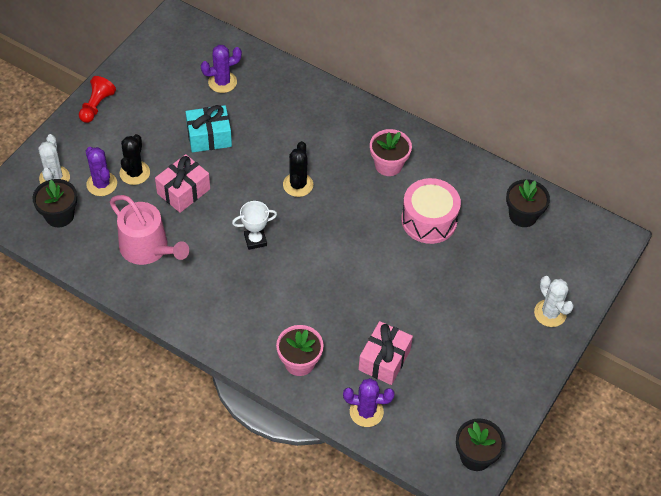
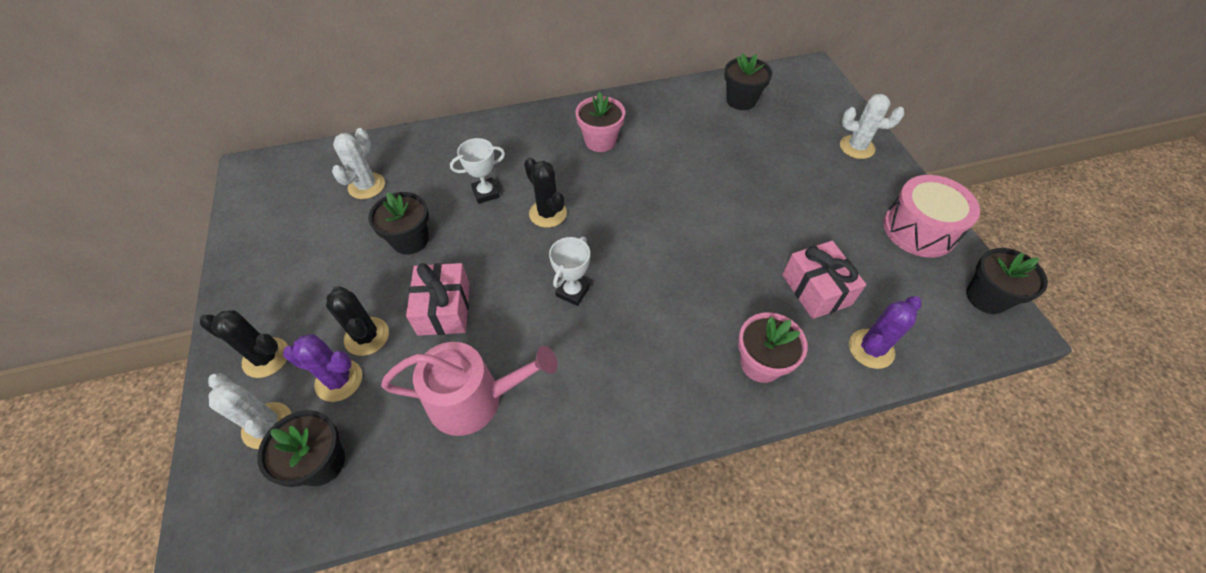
camera: 45 degrees left, 0 degrees up
(83, 143) = (266, 357): none -> black cactus
(96, 106) = (242, 307): red pawn -> none
(209, 137) = (410, 240): turquoise gift -> black flower pot
(222, 82) = (366, 186): purple cactus -> white cactus
(280, 142) = (486, 193): none -> white trophy
(429, 220) = (686, 155): pink drum -> pink drum (919, 229)

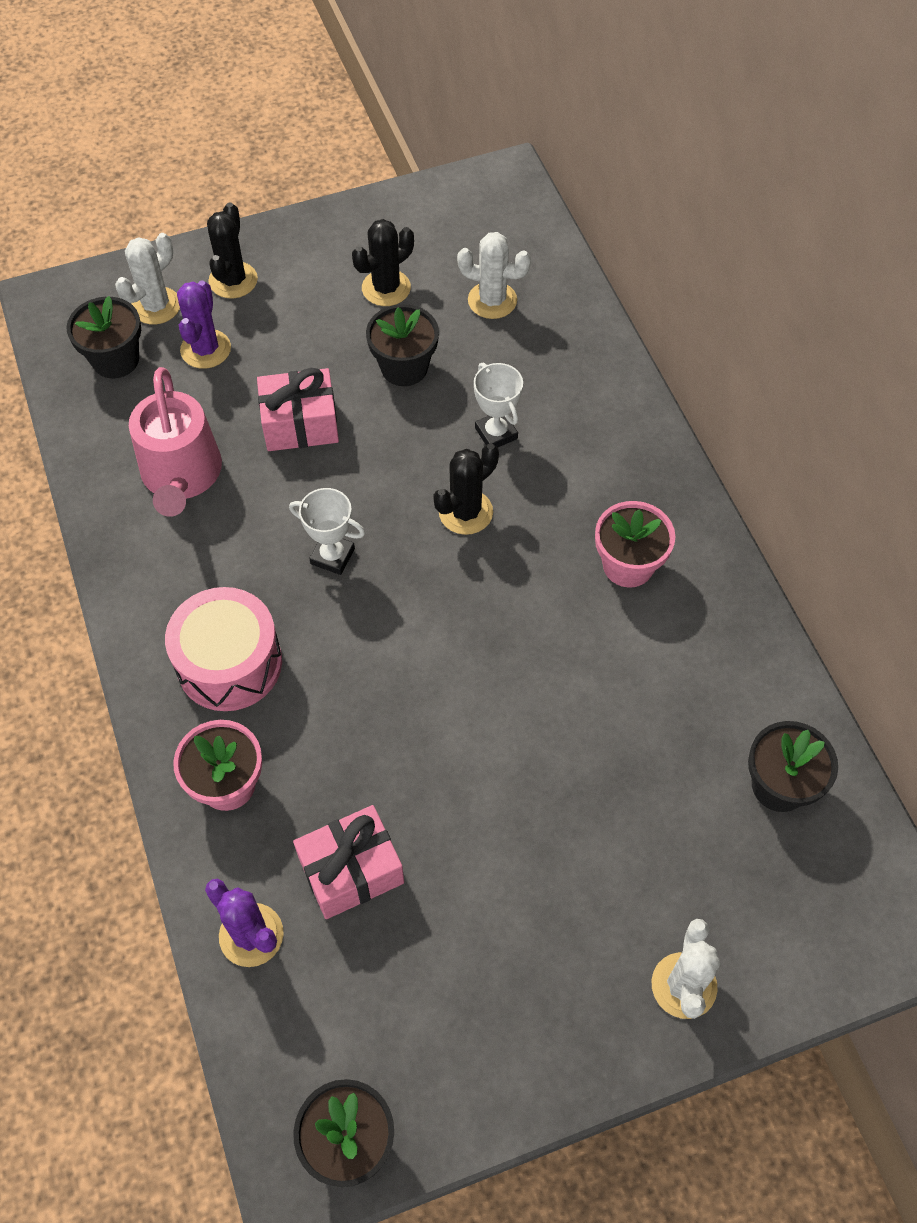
camera: 85 degrees right, 5 degrees up
(367, 336) = (261, 359): black cactus -> black cactus (386, 288)
(919, 229) = (488, 1061): pink drum -> pink drum (229, 663)

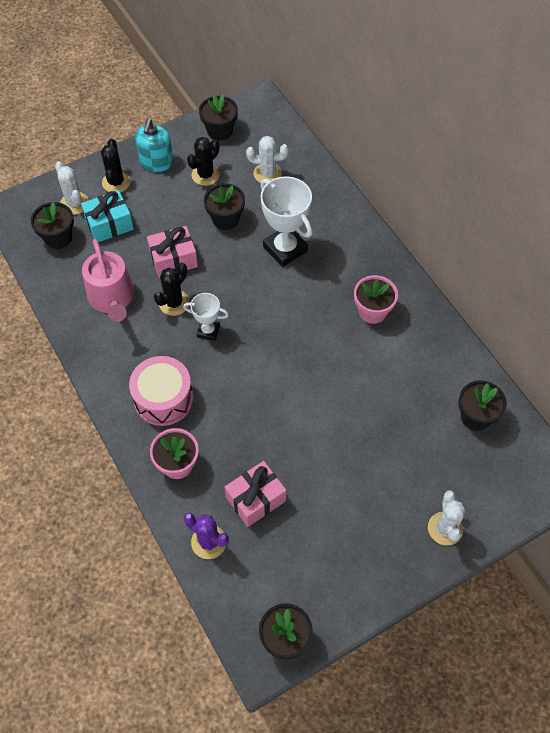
camera: 10 degrees left, 0 degrees up
(156, 306) = (74, 203): white cactus -> white cactus turned 60 degrees counterclockwise
(205, 349) = (109, 224): purple cactus -> turquoise gift
(308, 256) = (156, 162): none -> turquoise soap dispenser
(426, 217) = (219, 131): none -> black flower pot
(465, 512) = (277, 295): black cactus -> black cactus (174, 303)
(496, 433) = (285, 249): white trophy -> white trophy, size x1.78

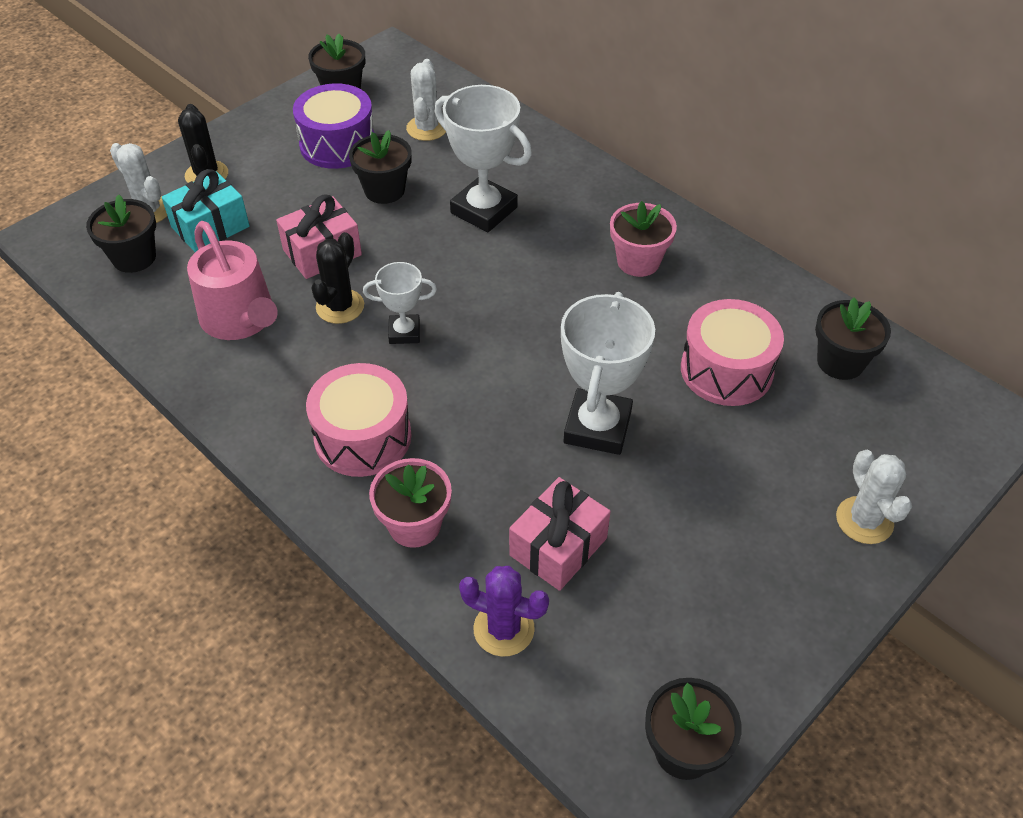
camera: 15 degrees left, 10 degrees down
(156, 162) = (260, 142): turquoise soap dispenser -> none
(205, 175) = (338, 144): black cactus -> purple drum
(267, 174) = (427, 128): white cactus -> white cactus turned 75 degrees counterclockwise
(305, 426) = (597, 427): none -> white trophy
(400, 405) = (726, 370): none -> pink drum

